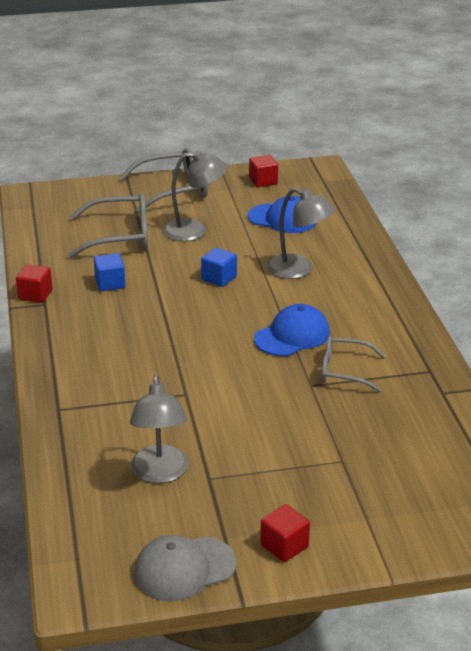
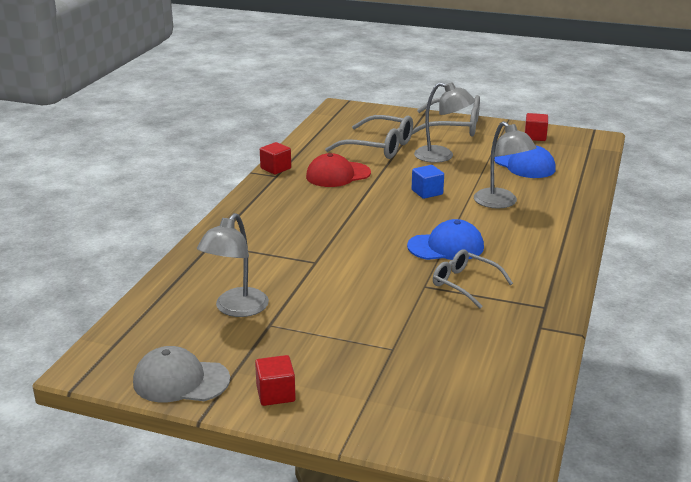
camera: 30 degrees right, 5 degrees down
(110, 283) = (338, 175): blue cube -> red cap

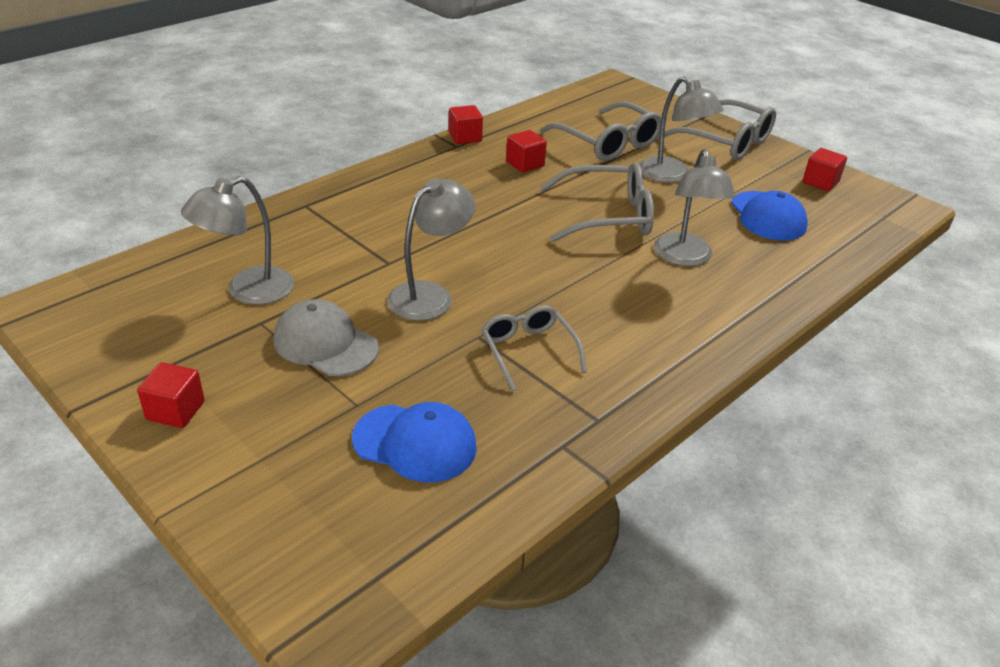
camera: 25 degrees right, 10 degrees up
(181, 381) = (105, 355): grey cap -> grey cap (325, 343)
(338, 175) = (525, 164): red cap -> red cube
(366, 272) = (430, 295): none -> grey lamp
(427, 192) = (606, 216): blue cube -> grey glasses
(446, 247) = (556, 294): blue cap -> blue cap (415, 443)

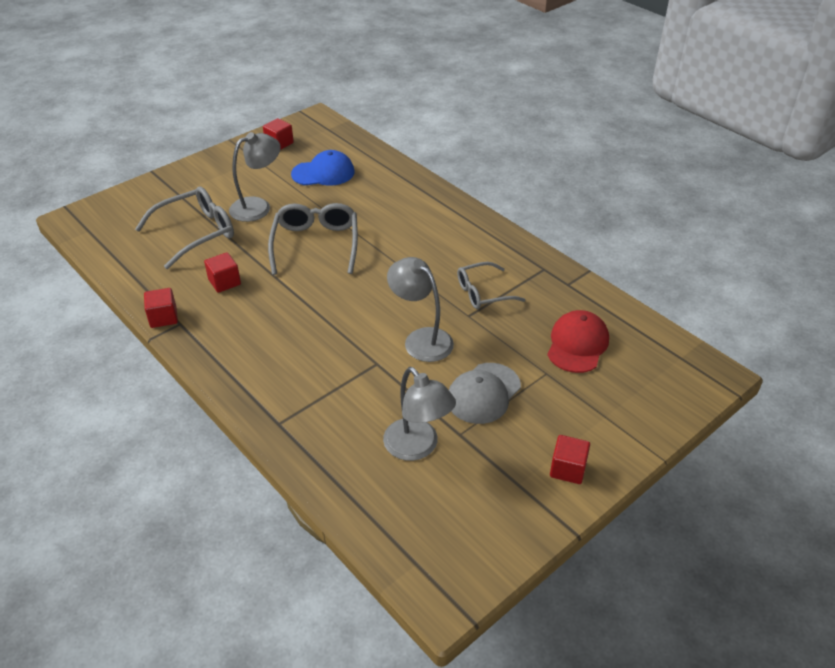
camera: 85 degrees left, 5 degrees up
(415, 443) = (577, 344): blue cap -> red cap
(685, 258) = (374, 215): grey lamp -> none
(725, 141) = (207, 174): grey glasses -> none

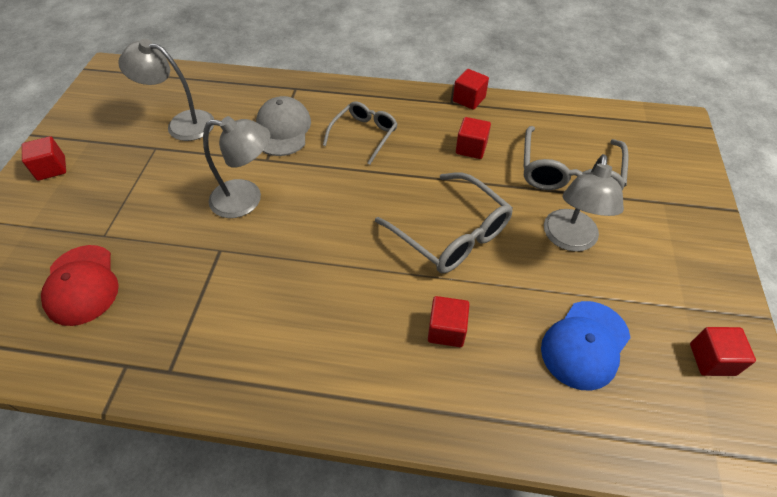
camera: 140 degrees right, 10 degrees up
(379, 210) = (446, 330): none -> red cube
(483, 293) = (222, 287): grey glasses -> grey glasses (364, 135)
(483, 393) = (154, 186): grey cap -> grey cap (283, 129)

